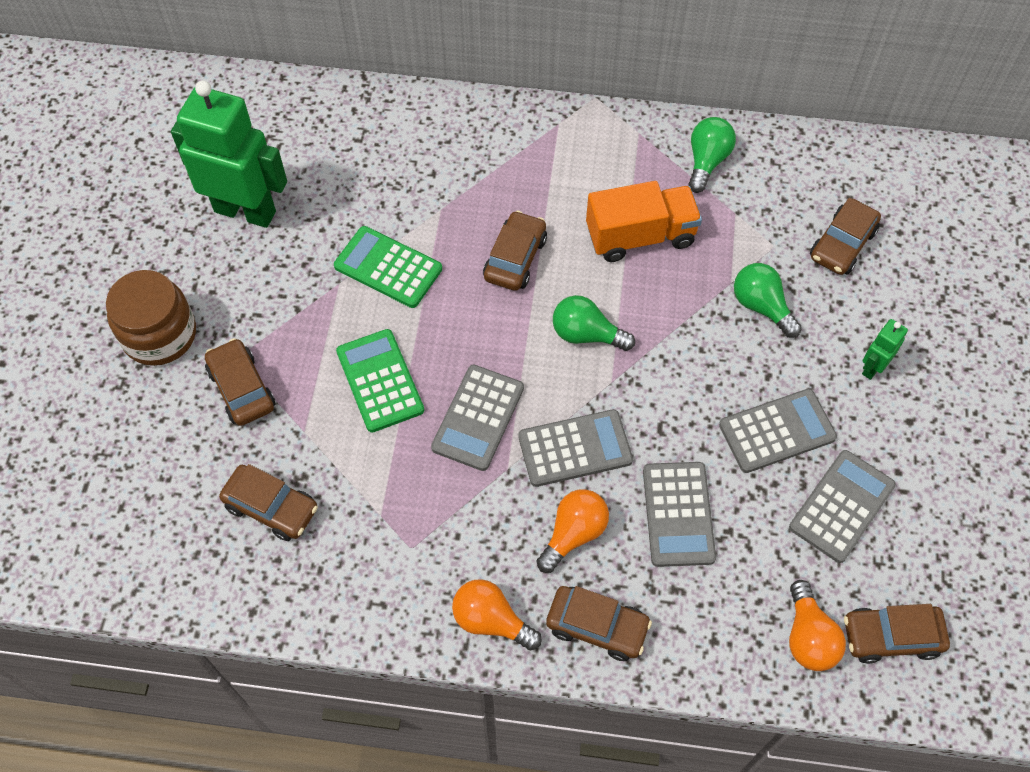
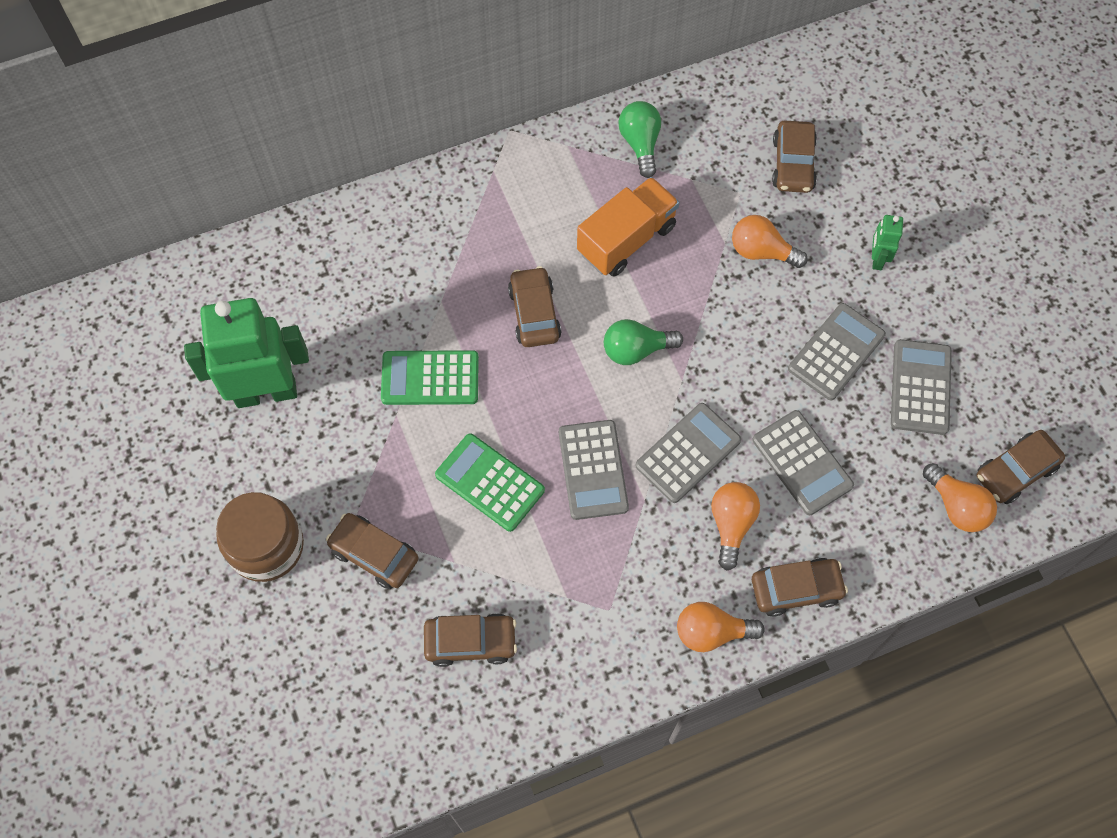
camera: 30 degrees left, 5 degrees up
(761, 306) = (761, 251): green light bulb -> orange light bulb

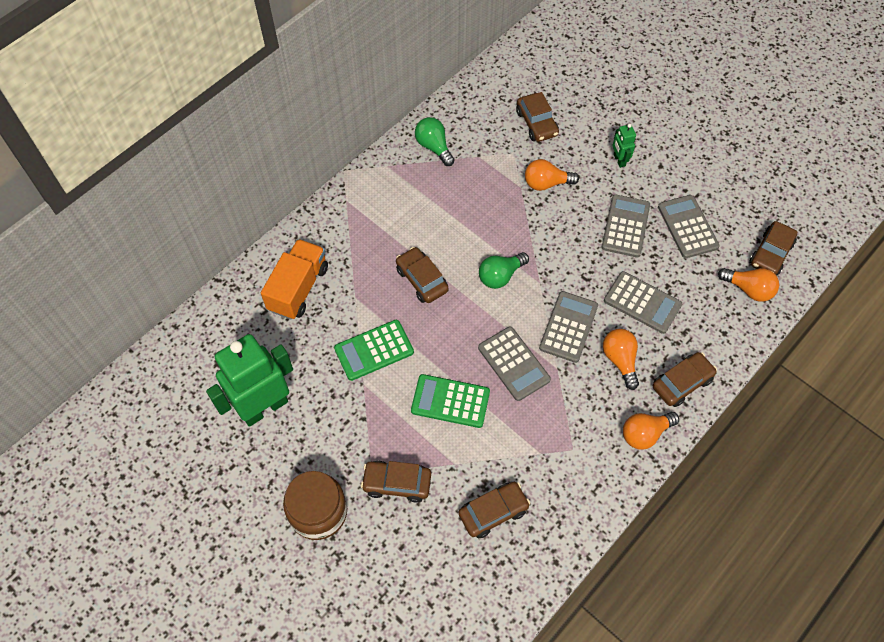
camera: 25 degrees left, 5 degrees down
(626, 239) = (457, 209): orange truck -> orange truck (298, 288)

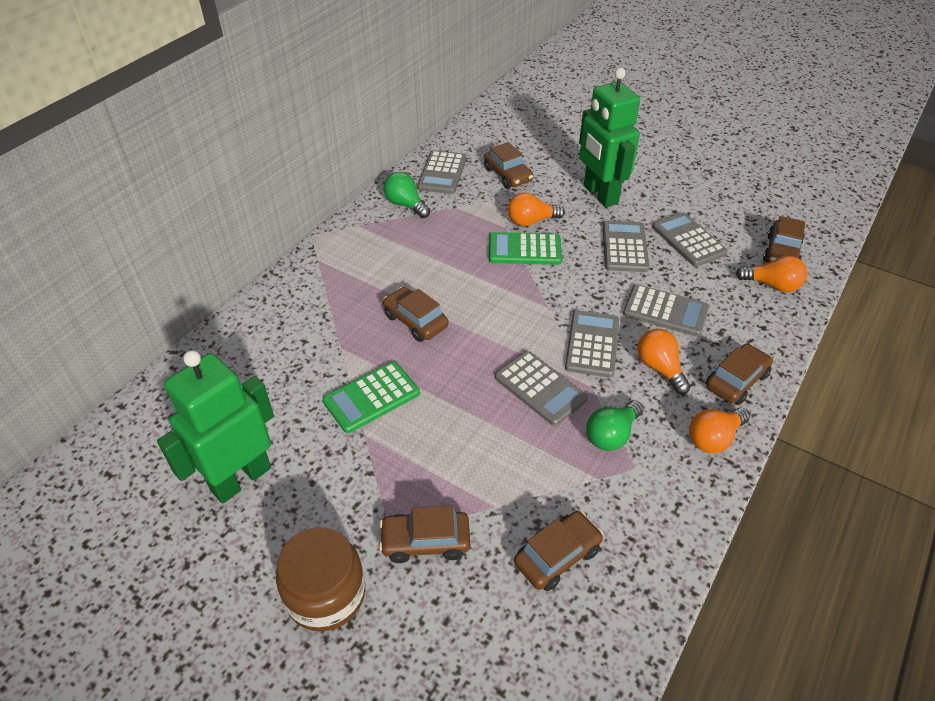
camera: 10 degrees left, 15 degrees down
(298, 288) = (272, 347): orange truck -> none
(450, 401) = (474, 438): green calculator -> green calculator (524, 249)
(474, 112) = (442, 173): none -> grey calculator
(500, 276) = (503, 306): green light bulb -> green light bulb (612, 435)
(619, 160) = (600, 195): green robot -> green robot, size x2.30

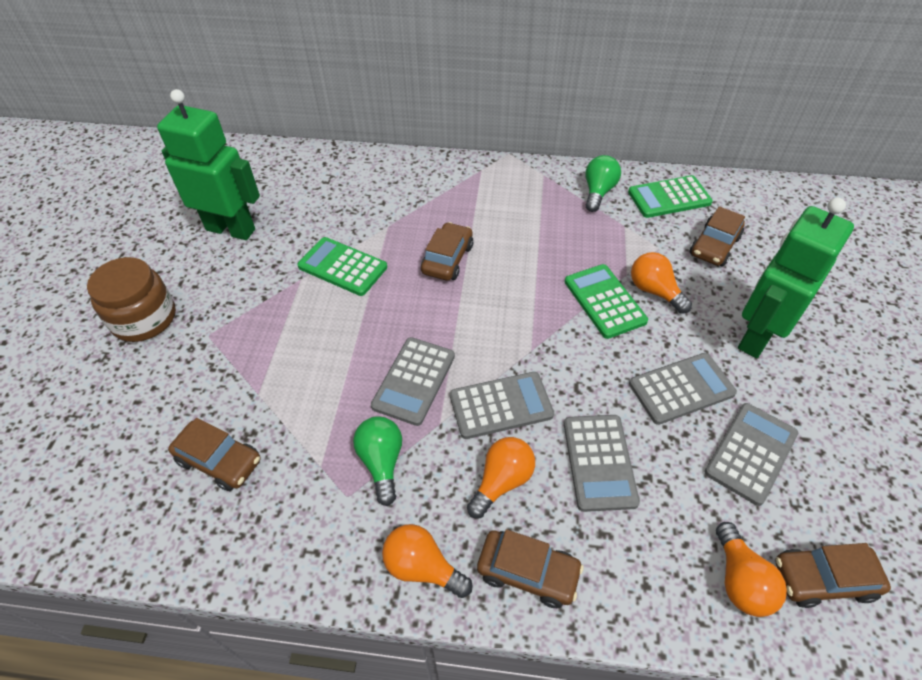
camera: 65 degrees right, 5 degrees up
(425, 541) = (207, 360): brown car -> none
(442, 173) = (669, 197): grey calculator -> green calculator
(612, 435) = (382, 462): green light bulb -> green light bulb turned 60 degrees clockwise

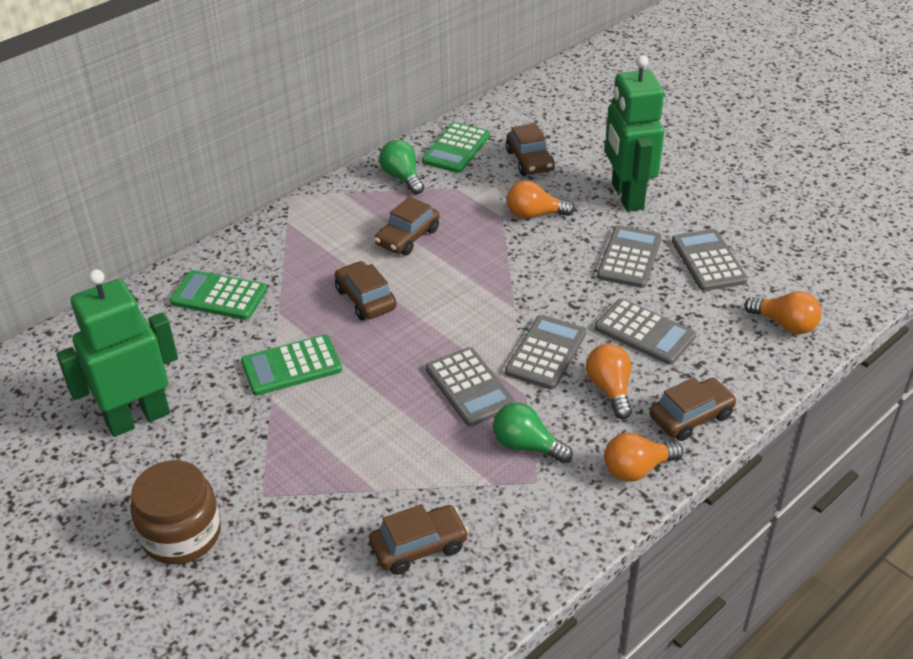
camera: 50 degrees left, 10 degrees down
(604, 301) = (514, 244): green calculator -> green calculator (219, 296)
(823, 579) = (814, 290): brown car -> brown car (407, 237)

